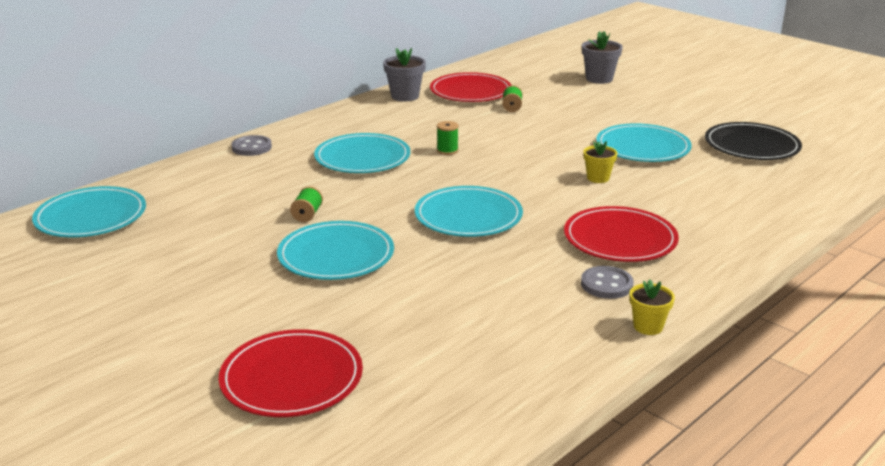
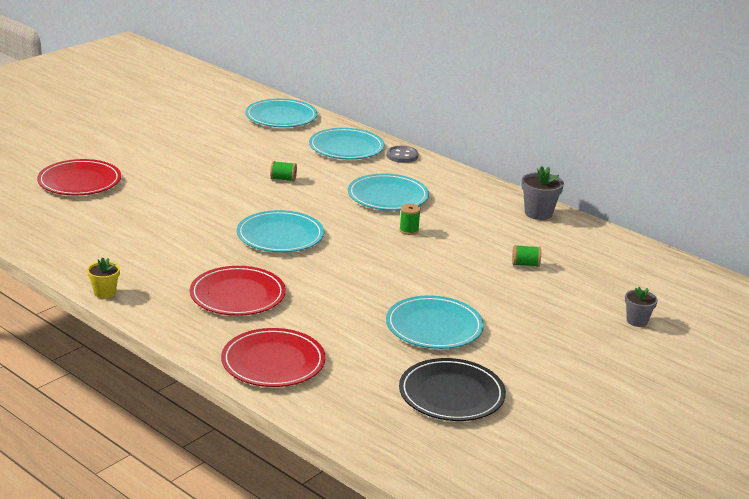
camera: 85 degrees right, 0 degrees up
(336, 255) = (221, 190): turquoise plate -> turquoise plate (346, 147)
(470, 91) = (564, 245): red plate -> red plate (273, 362)
(598, 178) = (357, 296): yellow flower pot -> none
(599, 79) = (637, 321): grey flower pot -> grey flower pot, size x0.66
(606, 284) = (165, 282): grey button -> none

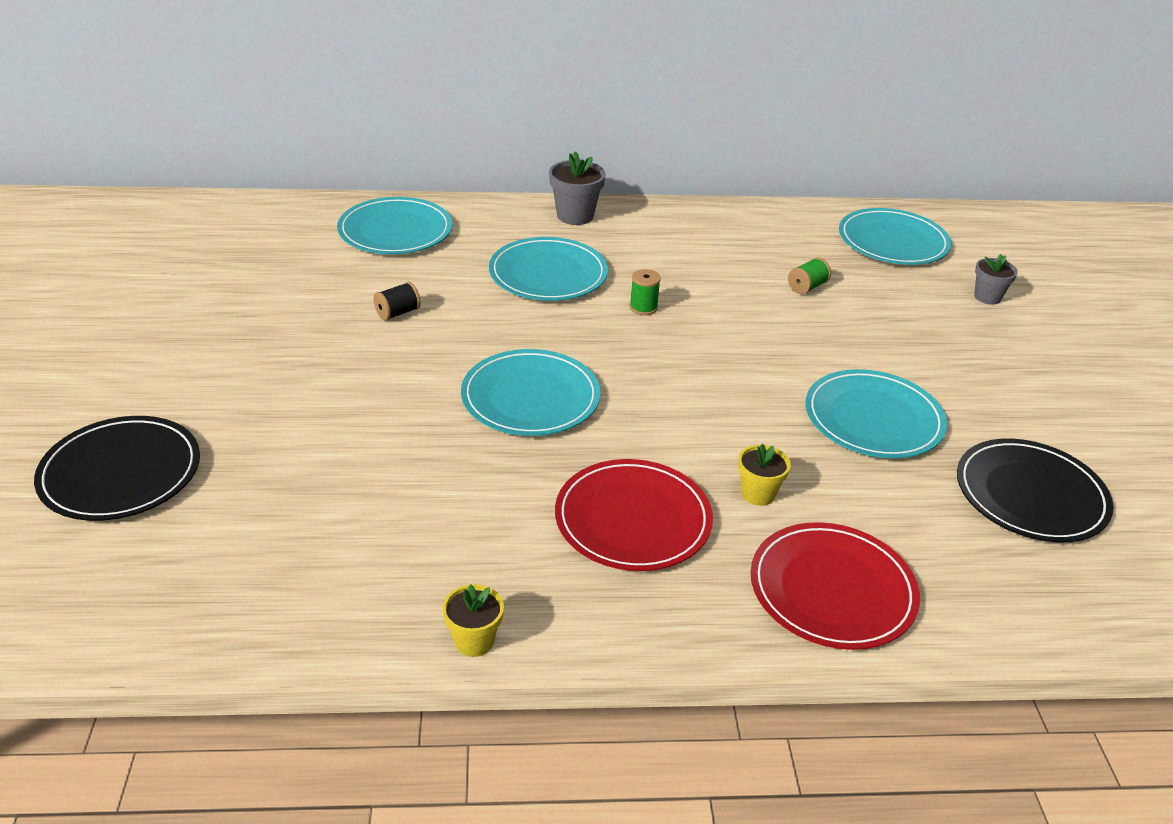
camera: 45 degrees left, 10 degrees up
(79, 181) = (121, 473): red plate -> black plate
(281, 117) = (245, 224): turquoise plate -> turquoise plate (893, 241)
(283, 179) = (397, 313): green spool -> black spool
(311, 318) = (758, 494): none -> yellow flower pot
(402, 156) = (473, 212): grey button -> none
(538, 213) = (713, 218): grey flower pot -> grey flower pot (575, 216)

